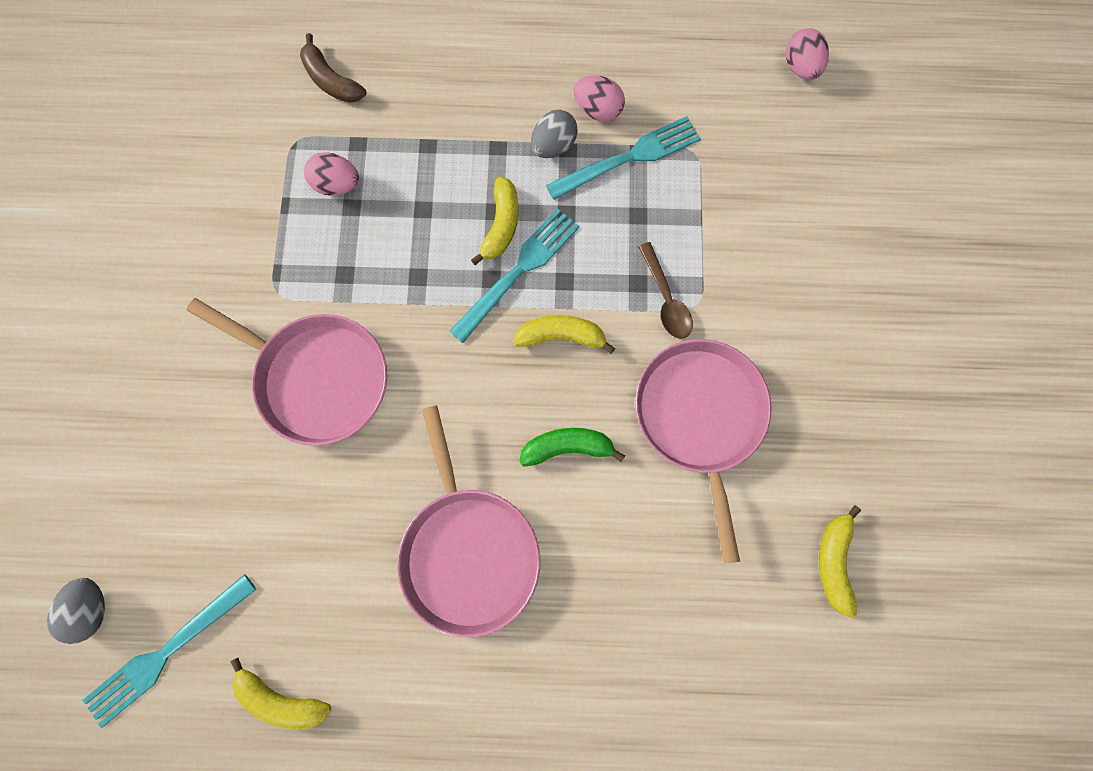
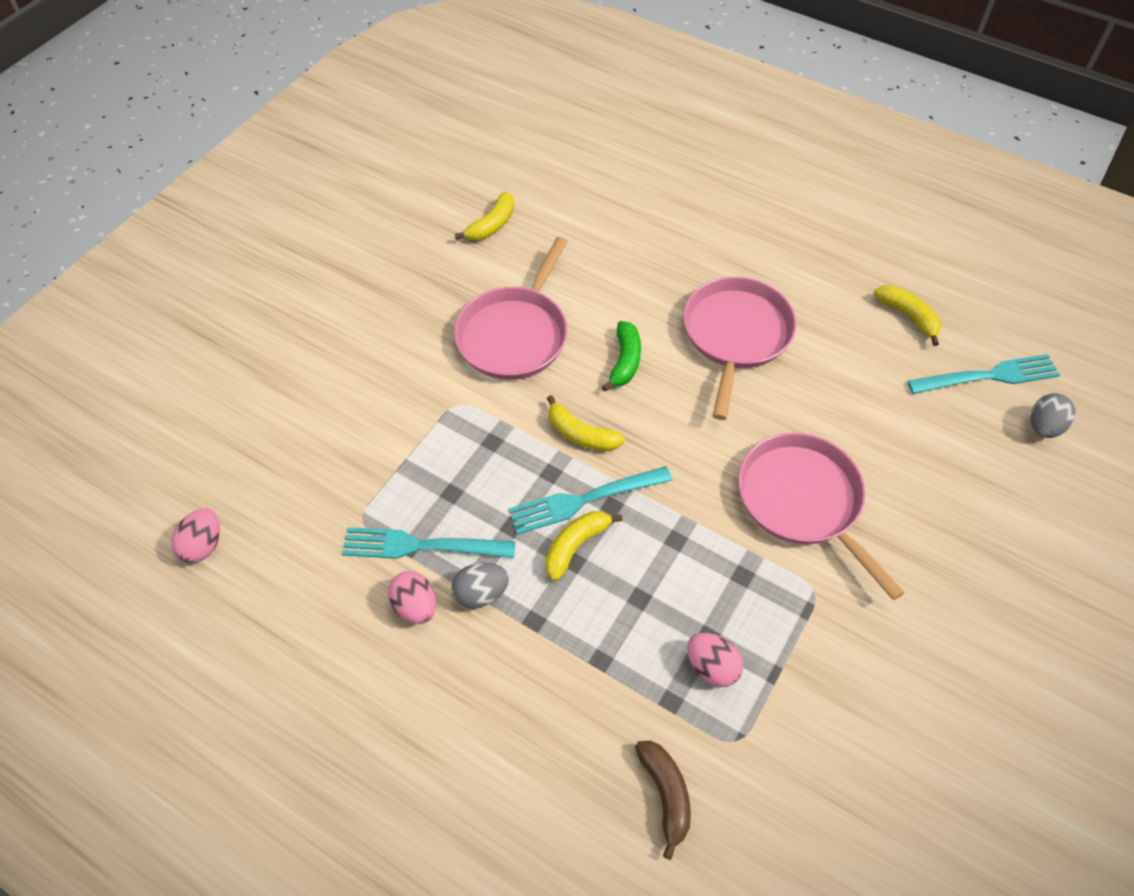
camera: 150 degrees left, 20 degrees down
(568, 447) = (625, 361): green banana -> green banana turned 105 degrees counterclockwise
(665, 299) = (479, 420): brown spoon -> none

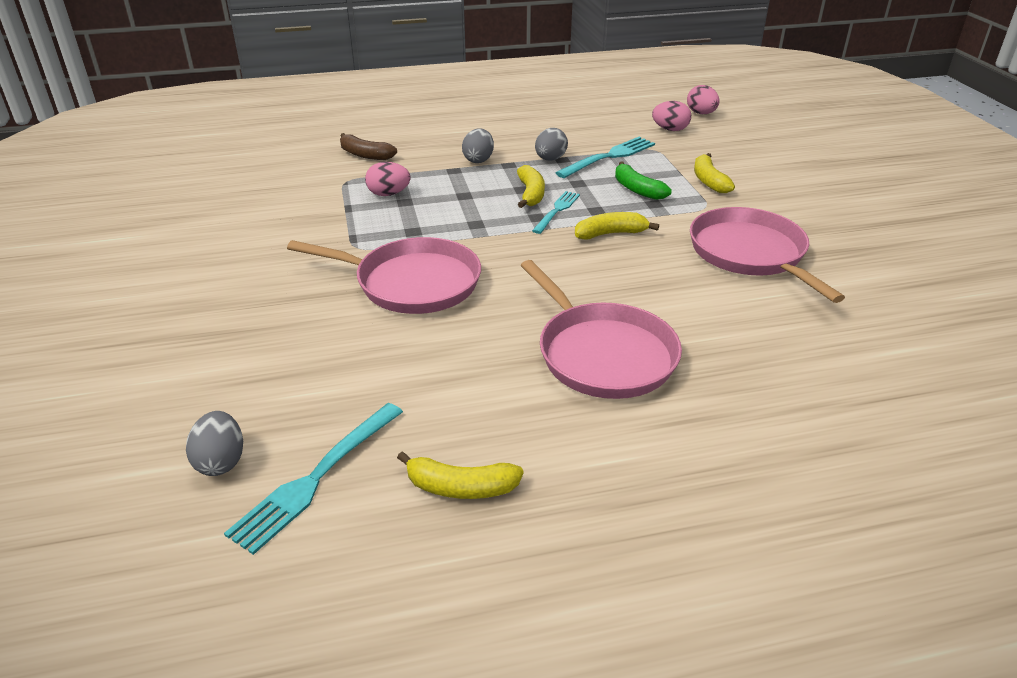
camera: 135 degrees right, 20 degrees down
(415, 606) = (573, 143): pink egg -> pink egg (670, 129)
(492, 225) = (920, 305): yellow banana -> yellow banana (709, 181)
(552, 660) = (478, 160): none -> grey egg
(584, 500) = (557, 211): turquoise fork -> turquoise fork, size x0.64
(625, 361) = (653, 284): green banana -> green banana (637, 189)

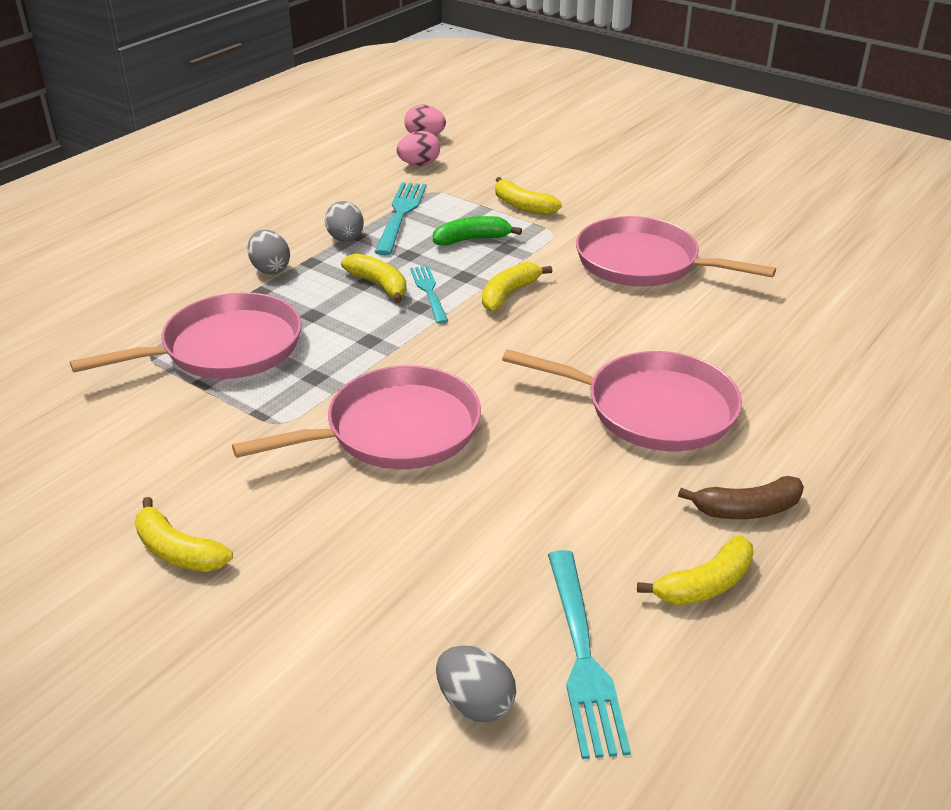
camera: 40 degrees left, 0 degrees up
(210, 289) = (178, 551): none -> yellow banana
(365, 155) = (125, 314): brown banana -> brown banana (746, 510)
(388, 194) = (225, 348): pink egg -> pink pan
(637, 189) = (472, 239): green banana -> green banana turned 150 degrees clockwise

